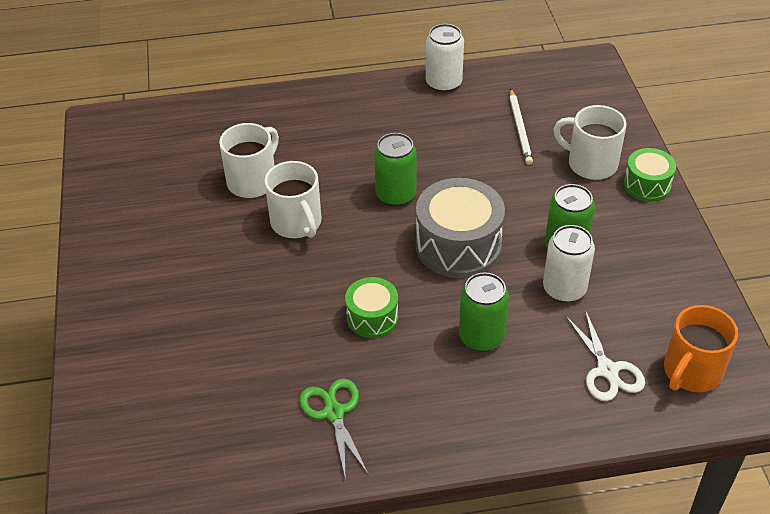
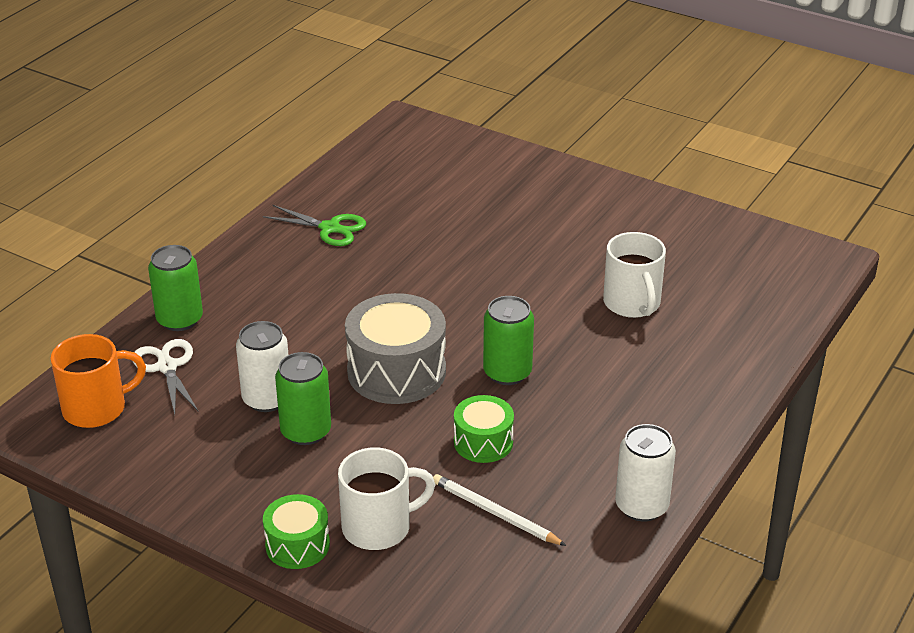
camera: 130 degrees right, 10 degrees down
(297, 223) = (544, 301): white mug -> none
(372, 317) = (387, 286): green drum -> green drum (483, 442)
(481, 337) = (290, 326): green can -> green can (179, 319)
(607, 370) = (167, 367): white scissors -> white scissors turned 45 degrees clockwise
(691, 372) = (96, 408): orange mug -> orange mug turned 75 degrees clockwise

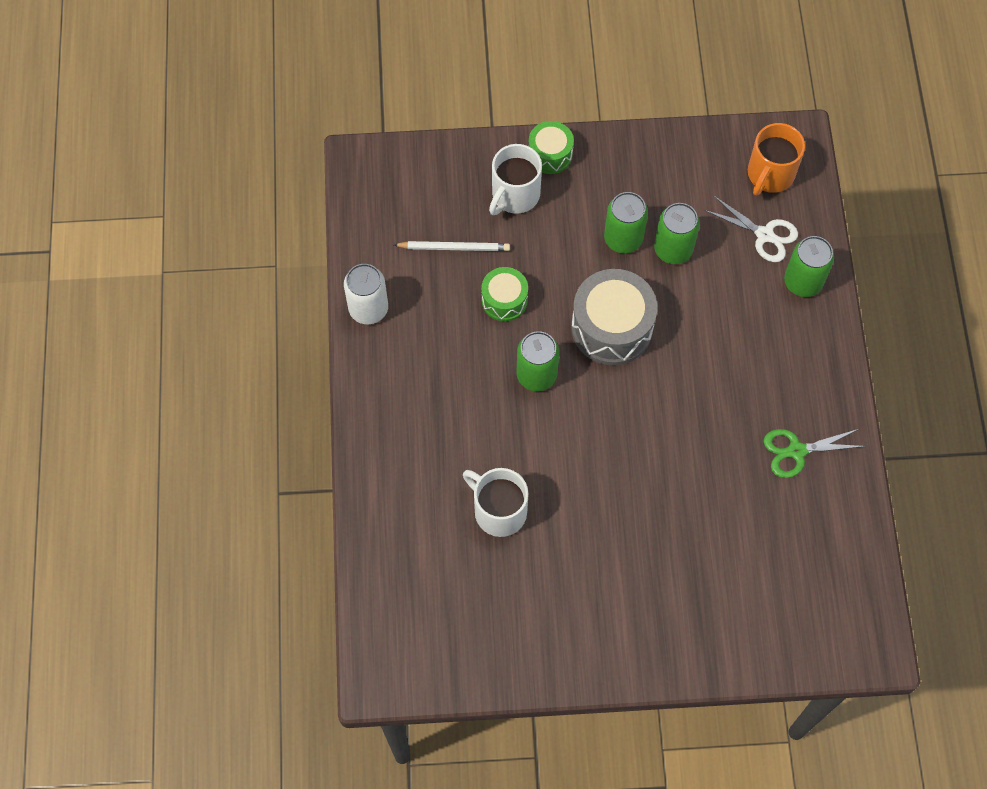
camera: 145 degrees right, 30 degrees up
(267, 399) = (673, 249): white can -> green can

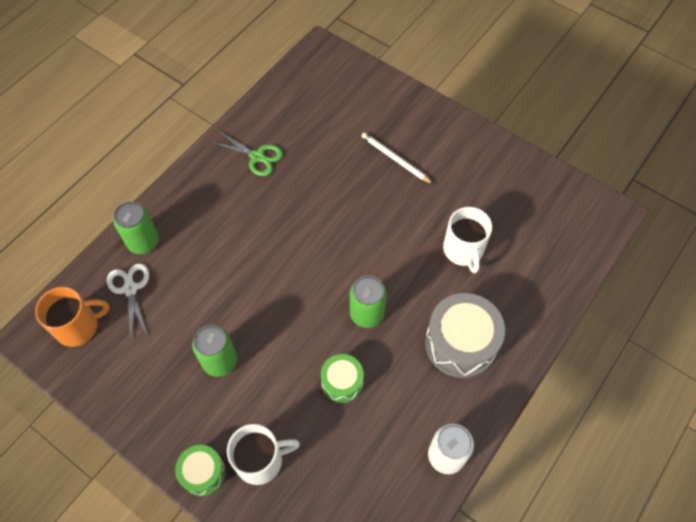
camera: 140 degrees left, 5 degrees down
(454, 247) = (342, 454): white pencil -> white pencil (395, 159)
(612, 327) = (289, 306): grey drum -> grey drum (460, 343)
(673, 249) = (196, 326): green can -> none

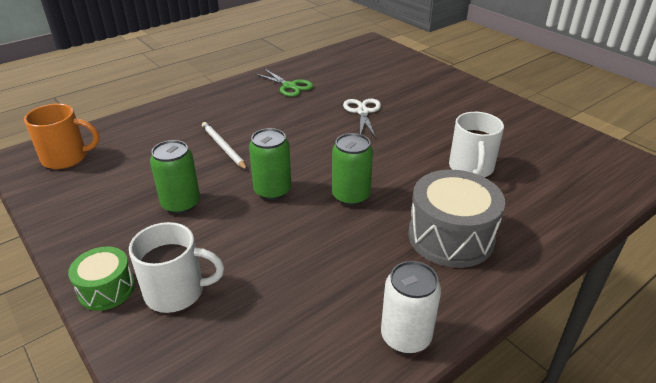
camera: 15 degrees right, 25 degrees down
(130, 289) = (130, 143): white scissors -> white scissors (362, 112)
(143, 242) = (161, 118): green can -> green can (272, 190)
(342, 382) = (302, 243): green drum -> none
(395, 159) = (416, 103): white pencil -> white pencil (223, 147)

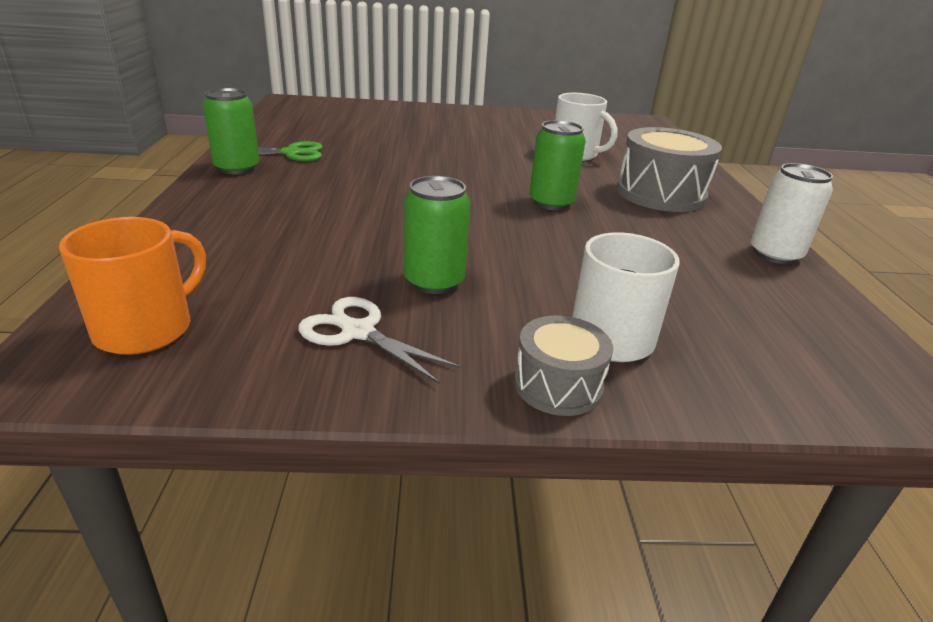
camera: 55 degrees left, 5 degrees down
(106, 289) = (558, 385): green drum -> grey drum
(223, 147) = (352, 222): white pencil -> none
(272, 190) = (487, 228): green can -> green can (237, 168)
(362, 112) = (414, 149): white scissors -> white scissors (358, 332)

